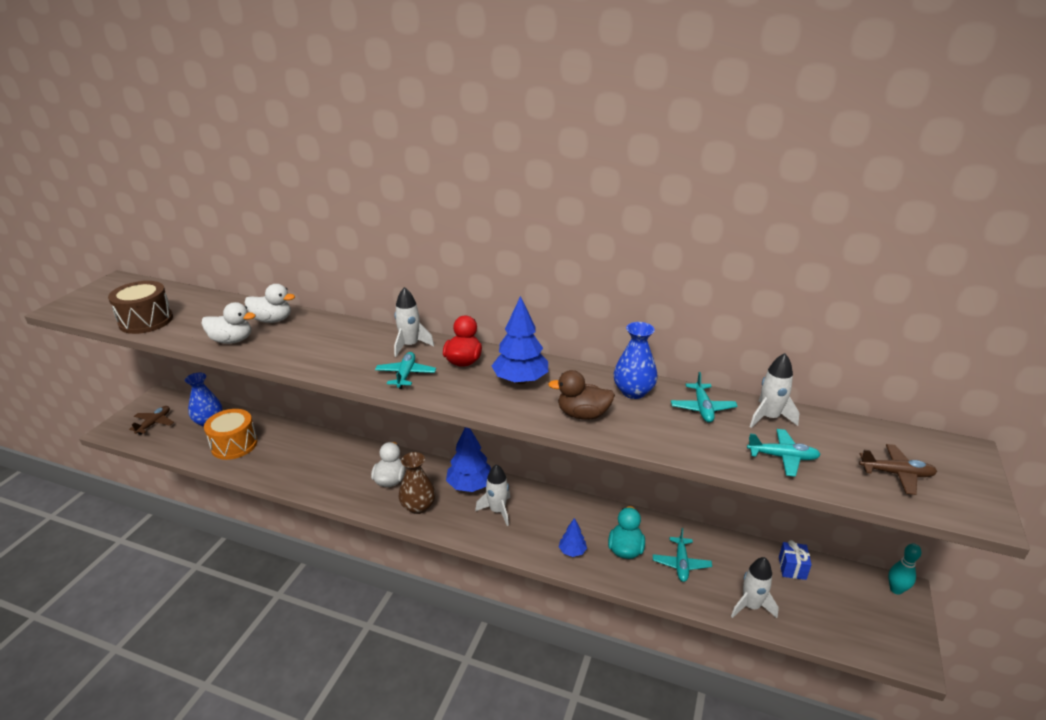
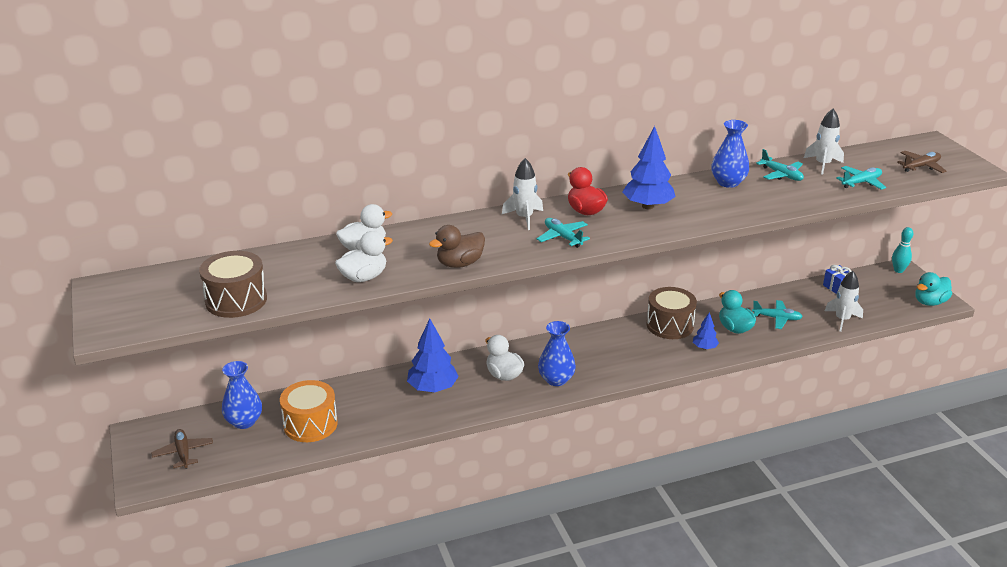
camera: 40 degrees left, 0 degrees up
(418, 506) = (556, 379): brown vase -> blue vase
(470, 486) = (572, 346): blue tree -> blue tree (432, 388)
(497, 511) = (618, 351): white rocket -> none
(571, 513) = (670, 325): none -> brown drum
(583, 414) = (723, 209): brown duck -> brown duck (459, 264)
(681, 563) = (777, 318): turquoise plane -> turquoise plane turned 45 degrees counterclockwise
(890, 649) = (929, 302): none -> turquoise duck

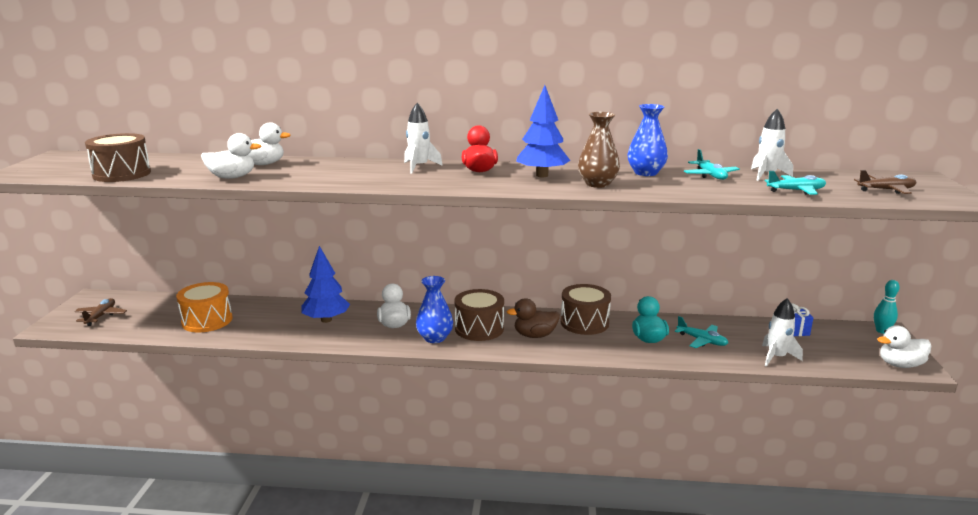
camera: 25 degrees right, 10 degrees down
(244, 421) = (166, 307): blue vase -> none
(459, 264) = (318, 182): brown duck -> brown duck (535, 335)
(562, 237) = (432, 181): turquoise plane -> none
(585, 358) = (479, 328): none -> brown drum
(704, 347) = (602, 346): blue tree -> none
(706, 208) = (597, 184): none -> brown vase
(929, 302) = (900, 365): turquoise duck -> white duck

